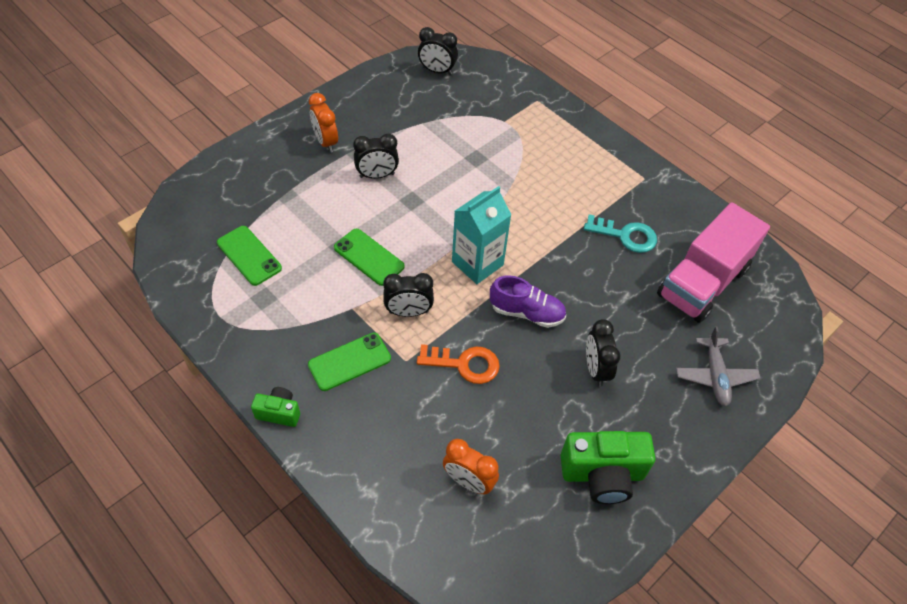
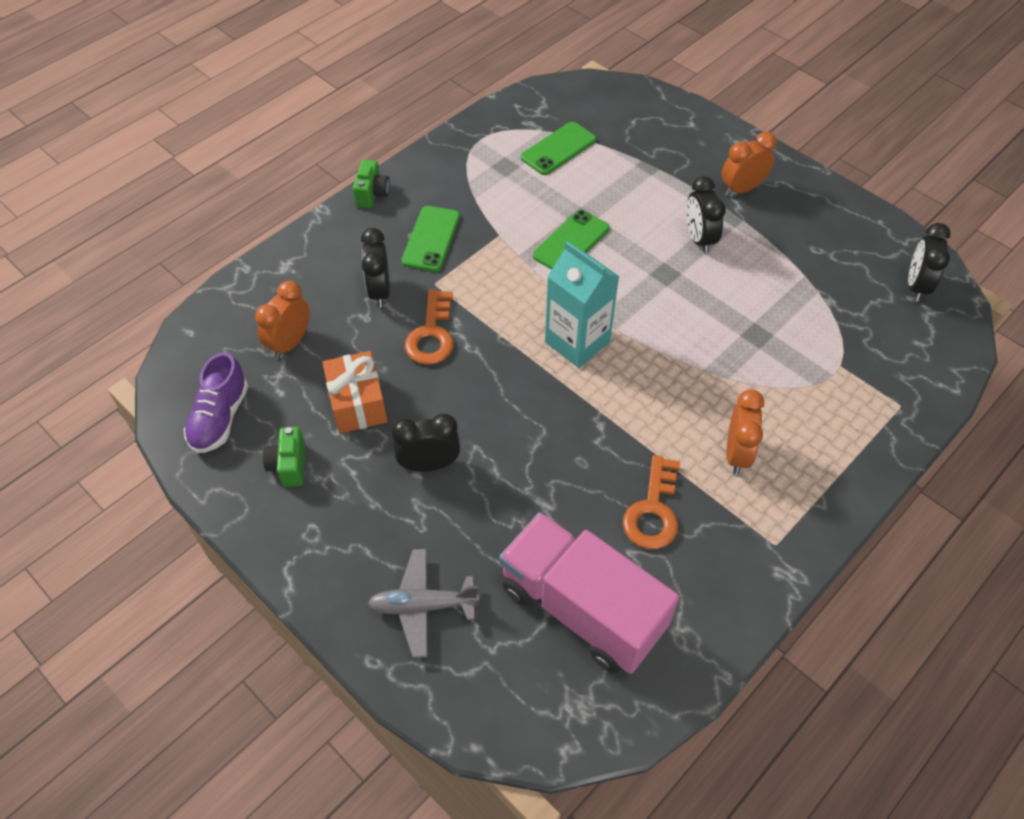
camera: 90 degrees right, 0 degrees up
(349, 362) = (431, 239): green phone -> green phone turned 45 degrees clockwise
(408, 312) = (498, 282): black clock -> black clock (380, 291)
(526, 312) = (508, 393): purple shoe -> purple shoe (220, 418)
(537, 422) = (357, 403): none -> orange gift
(577, 185) = (737, 453): none -> orange clock
(602, 474) = (289, 465): green camera -> green camera, size x0.54
(625, 235) = (653, 511): turquoise key -> orange key

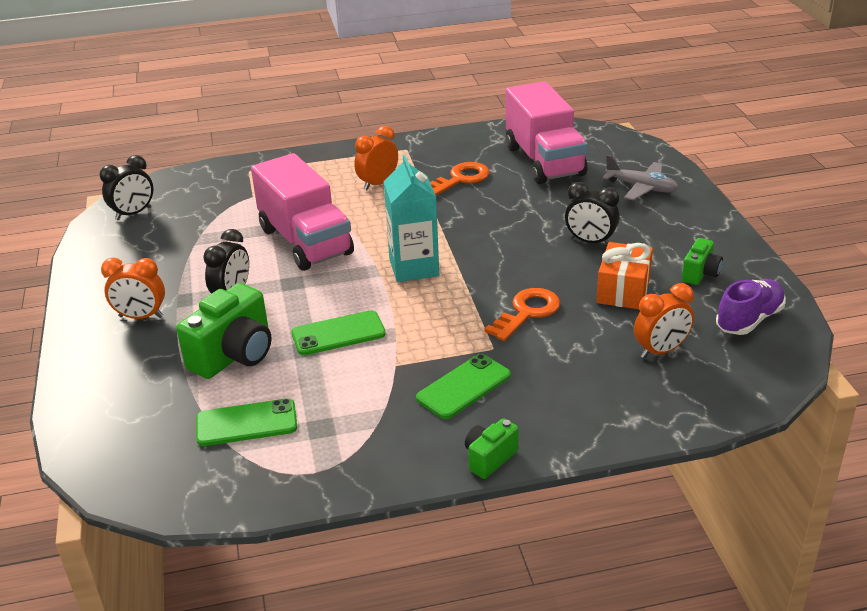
camera: 145 degrees left, 20 degrees down
(380, 291) = (549, 360): black clock -> none
(628, 190) = (234, 355): none -> green camera
(711, 327) = (305, 241): none -> pink truck

